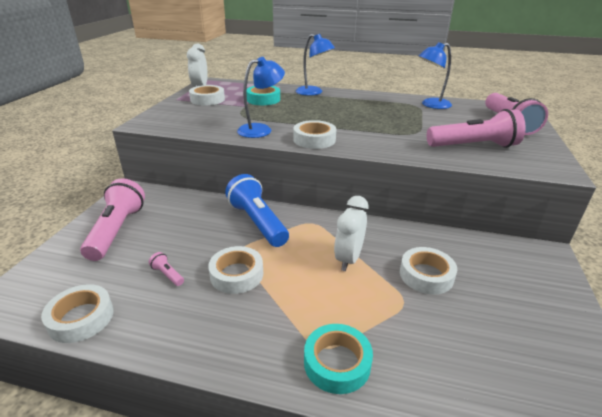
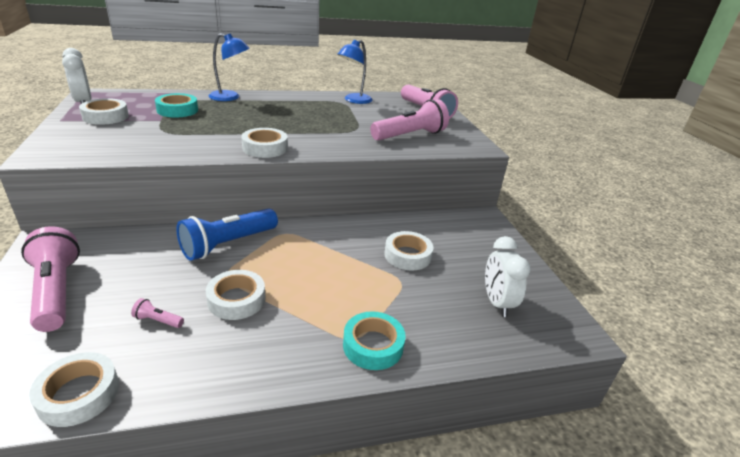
camera: 30 degrees left, 0 degrees up
(257, 222) = (227, 244): blue flashlight -> blue flashlight turned 75 degrees counterclockwise
(261, 130) = (200, 145): blue lamp -> none
(348, 259) = (337, 258): white clock -> white clock (497, 302)

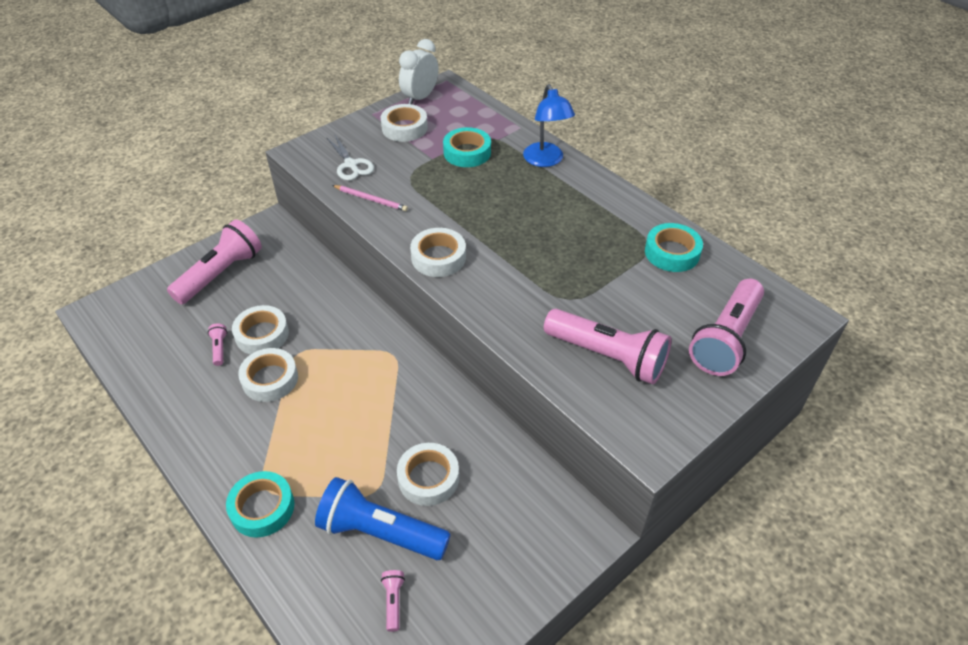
camera: 65 degrees right, 15 degrees up
(79, 394) = (133, 358): white tape -> white tape (262, 334)
(104, 143) = (351, 165): none -> white scissors
(162, 149) = (371, 199): none -> pink pencil
(227, 244) = (343, 326): blue flashlight -> blue flashlight (380, 532)
(354, 100) = (672, 253): blue lamp -> turquoise tape
(497, 302) = (393, 601): white clock -> pink flashlight

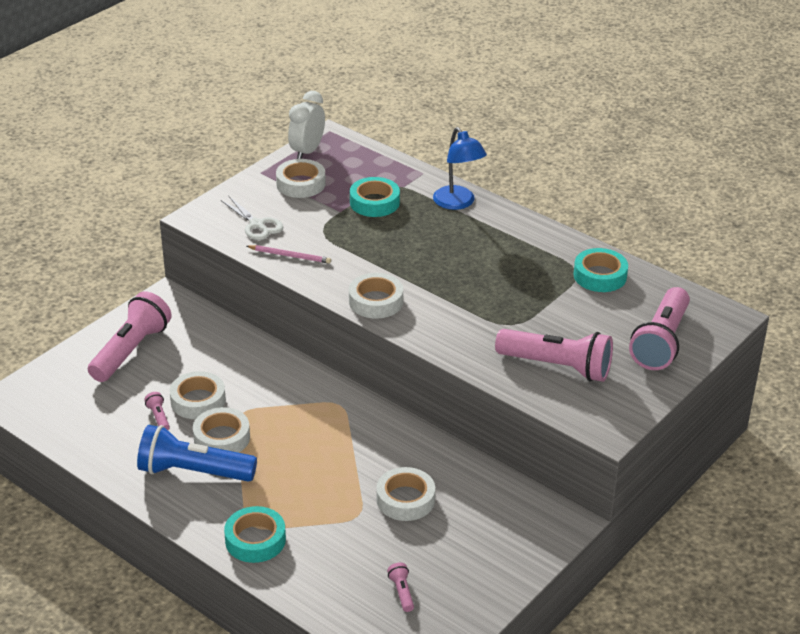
camera: 10 degrees left, 10 degrees down
(380, 532) = (373, 545): blue flashlight -> blue flashlight (193, 472)

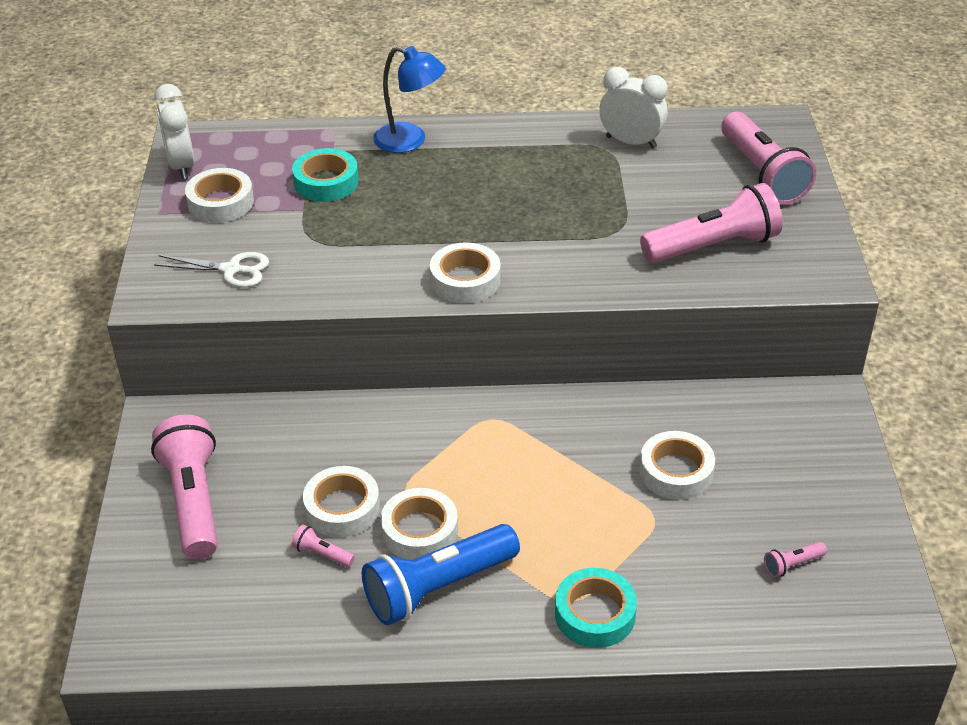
camera: 40 degrees left, 5 degrees up
(290, 256) = (313, 283): pink pencil -> none
(402, 592) = (792, 564): pink flashlight -> pink flashlight turned 60 degrees counterclockwise
(600, 276) = (631, 142): turquoise tape -> white clock

